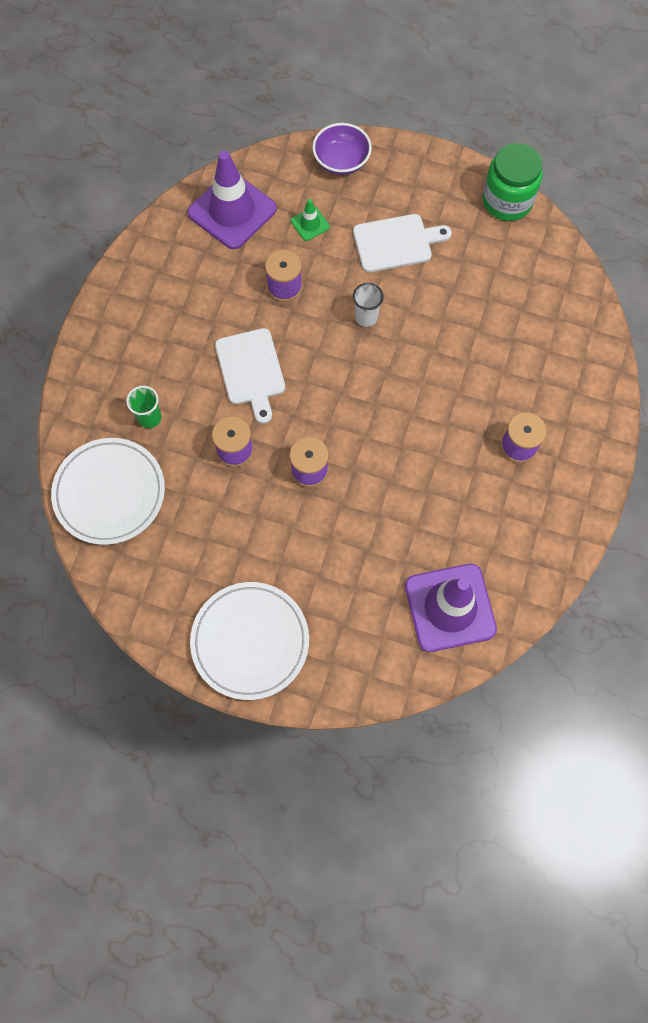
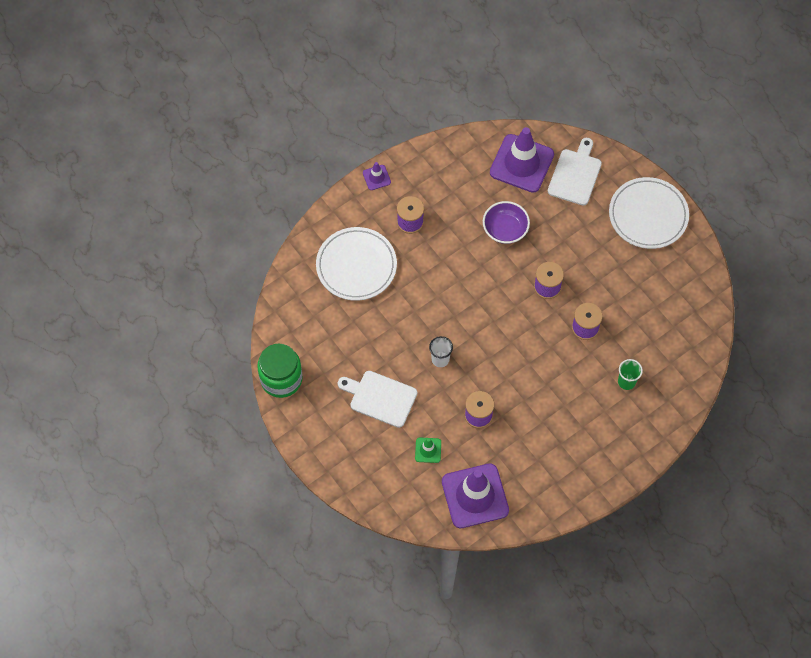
camera: 145 degrees left, 5 degrees down
(109, 493) = (680, 350): white plate -> white plate (356, 266)
(251, 370) = (540, 371): white cutting board -> white cutting board (575, 175)
(341, 161) = (369, 485): purple bowl -> purple bowl (505, 229)
(599, 474) = (376, 177): none -> purple traffic cone

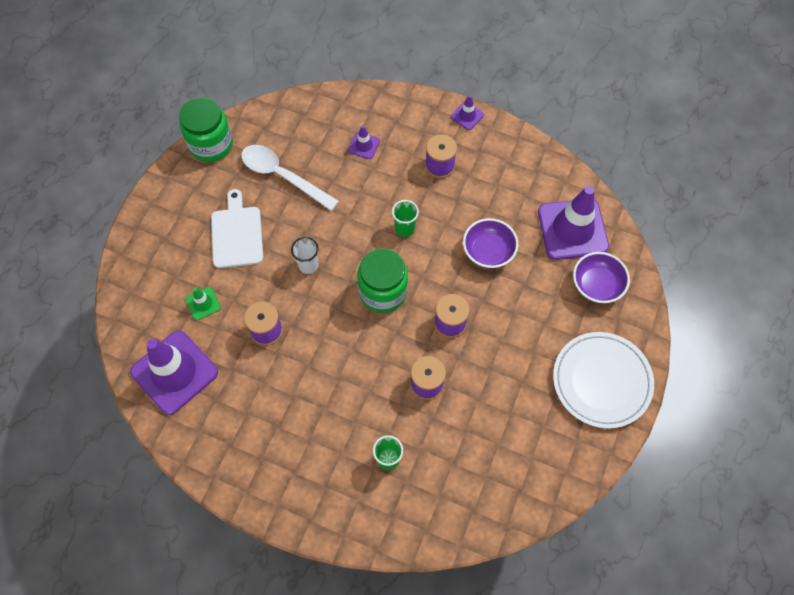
camera: 60 degrees right, 0 degrees up
(347, 339) = (283, 176): none -> white spoon
(356, 266) = (364, 145): white plate -> purple traffic cone
(450, 276) = (404, 229): none -> green cup
(495, 318) = (383, 292): none -> green jar
(575, 175) = (596, 285): white cutting board -> purple bowl

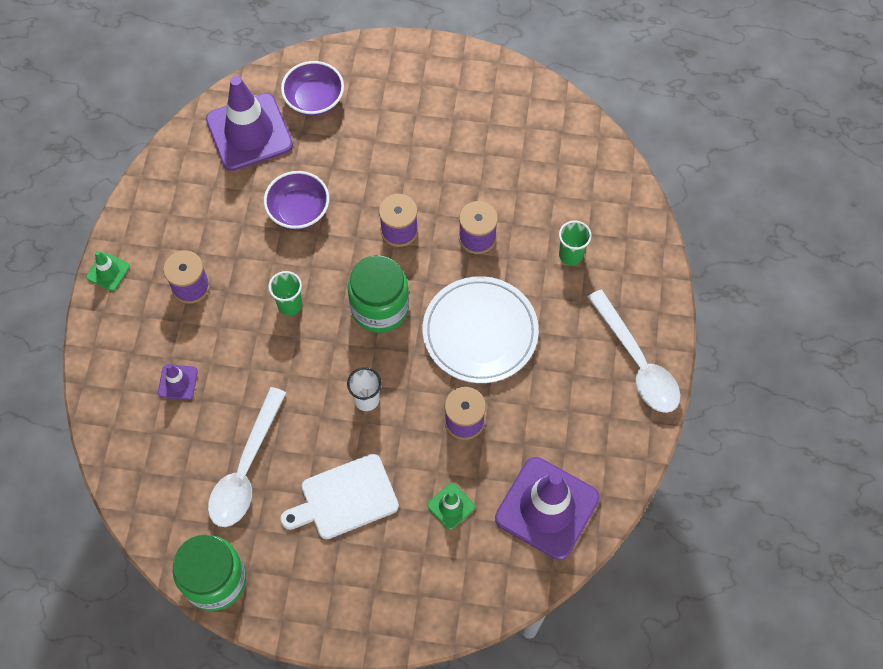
camera: 105 degrees left, 0 degrees up
(269, 484) = (637, 362): none -> white spoon
(467, 116) = (108, 272): purple traffic cone -> green traffic cone
(601, 381) = (424, 80): white plate -> white plate (480, 332)

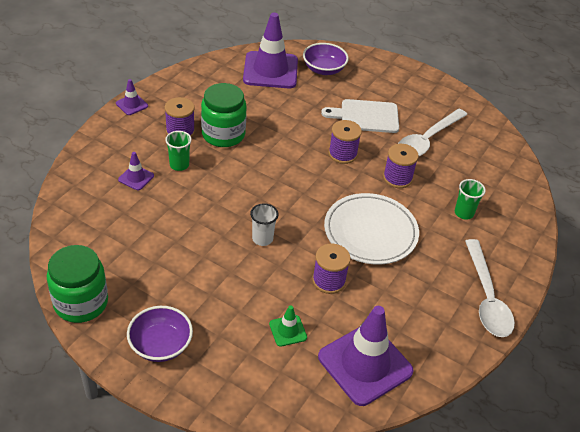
camera: 20 degrees right, 20 degrees down
(108, 272) = (132, 105): green traffic cone -> purple traffic cone
(246, 469) = (149, 245): white spoon -> white spoon (427, 140)
(290, 305) = (241, 165): green cup -> green cup (179, 165)
(299, 210) = (278, 119): purple bowl -> purple bowl (161, 345)
(345, 498) = (209, 292): white cutting board -> white cutting board (366, 116)
(380, 308) = (304, 190): green jar -> green jar (223, 134)

